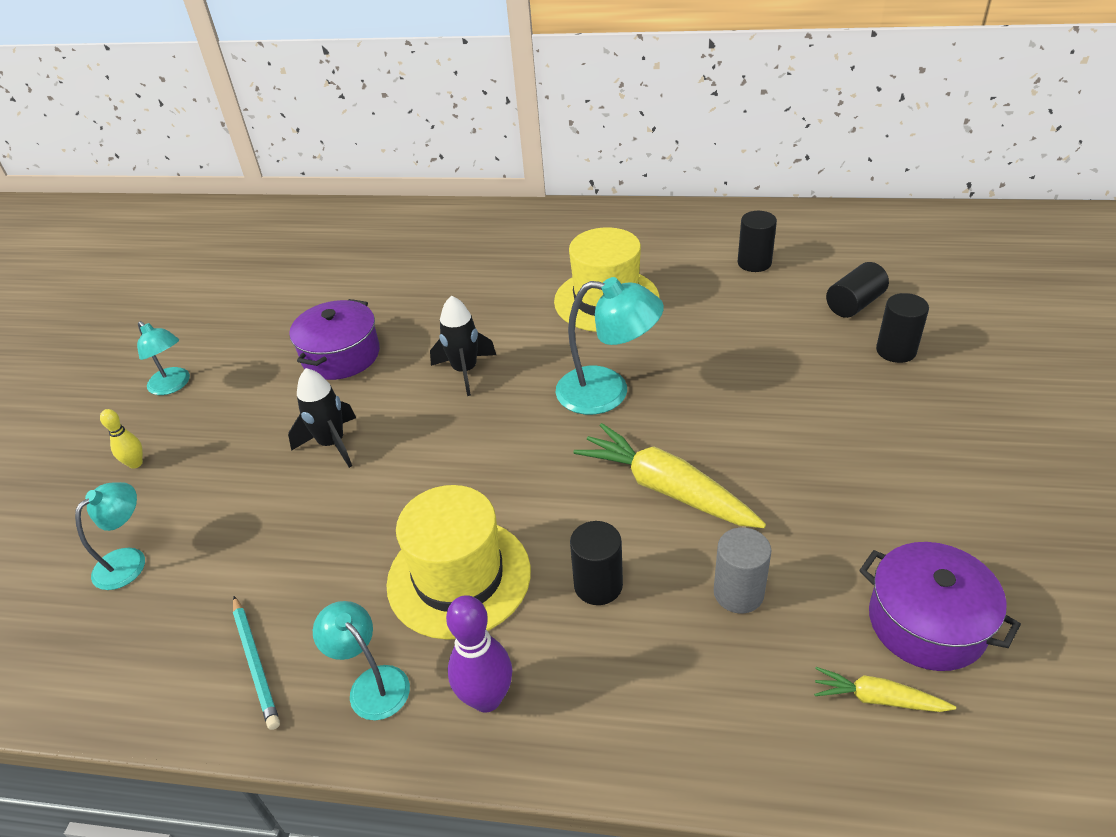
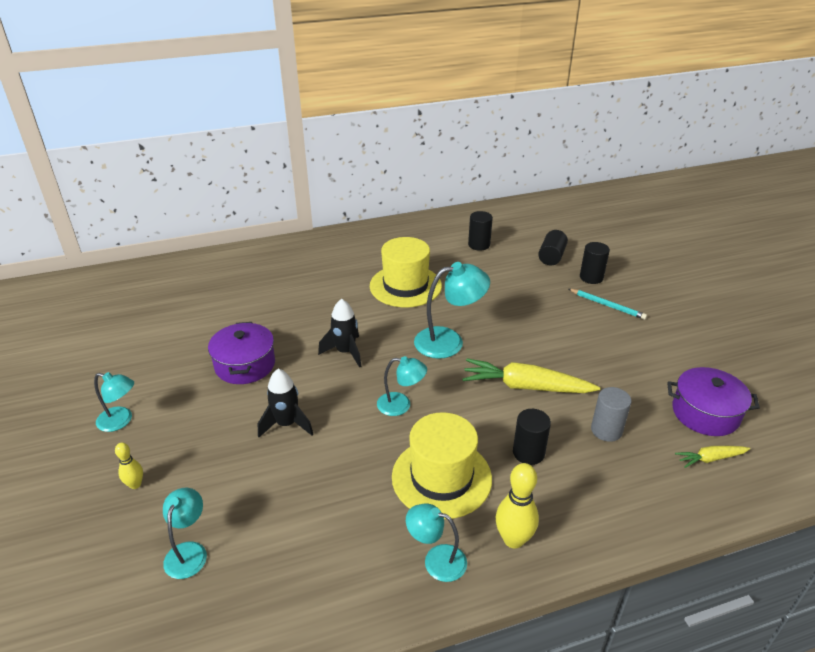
camera: 30 degrees left, 5 degrees down
(255, 663) = (346, 579): turquoise pencil -> turquoise pencil (607, 305)
(481, 462) = (401, 405): none -> turquoise lamp
(486, 698) = (513, 539): purple bowling pin -> yellow bowling pin

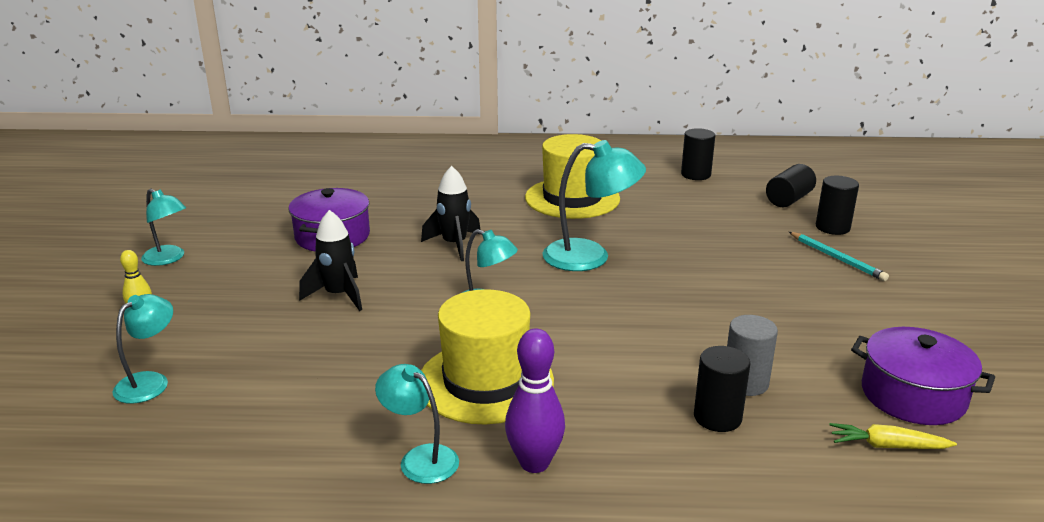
camera: 20 degrees right, 10 degrees down
(513, 539) = (534, 463): yellow bowling pin -> purple bowling pin
(525, 386) = (661, 317): yellow carrot -> none
(528, 453) = (617, 382): black cylinder -> black cylinder (717, 417)

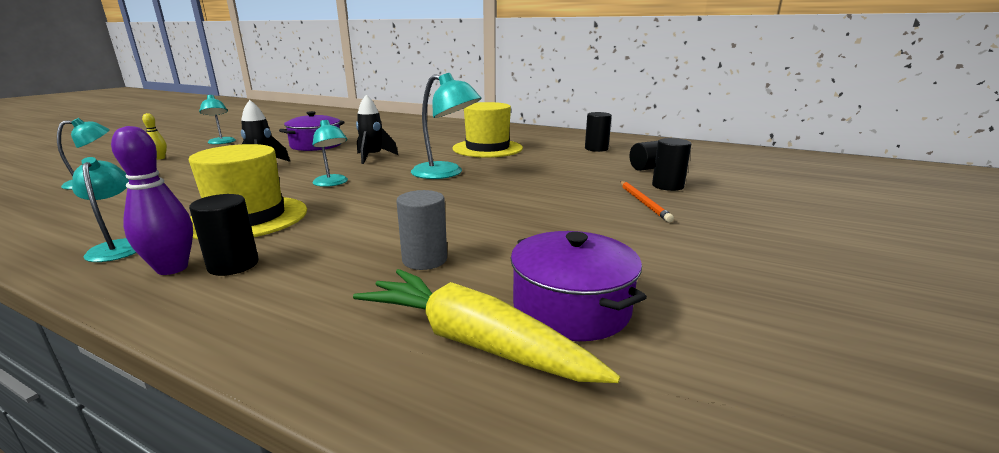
camera: 25 degrees right, 5 degrees down
(717, 417) = (357, 276): black cylinder -> black cylinder (233, 265)
(836, 258) = (643, 202): turquoise pencil -> orange pencil
(887, 446) = (474, 342): yellow carrot -> yellow carrot, size x1.94

